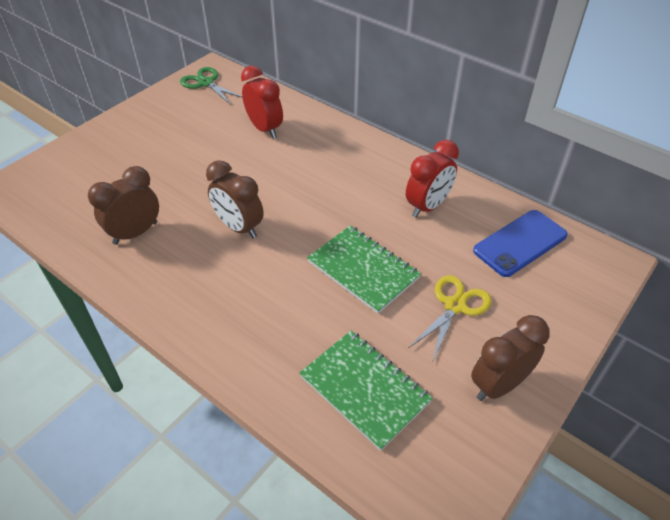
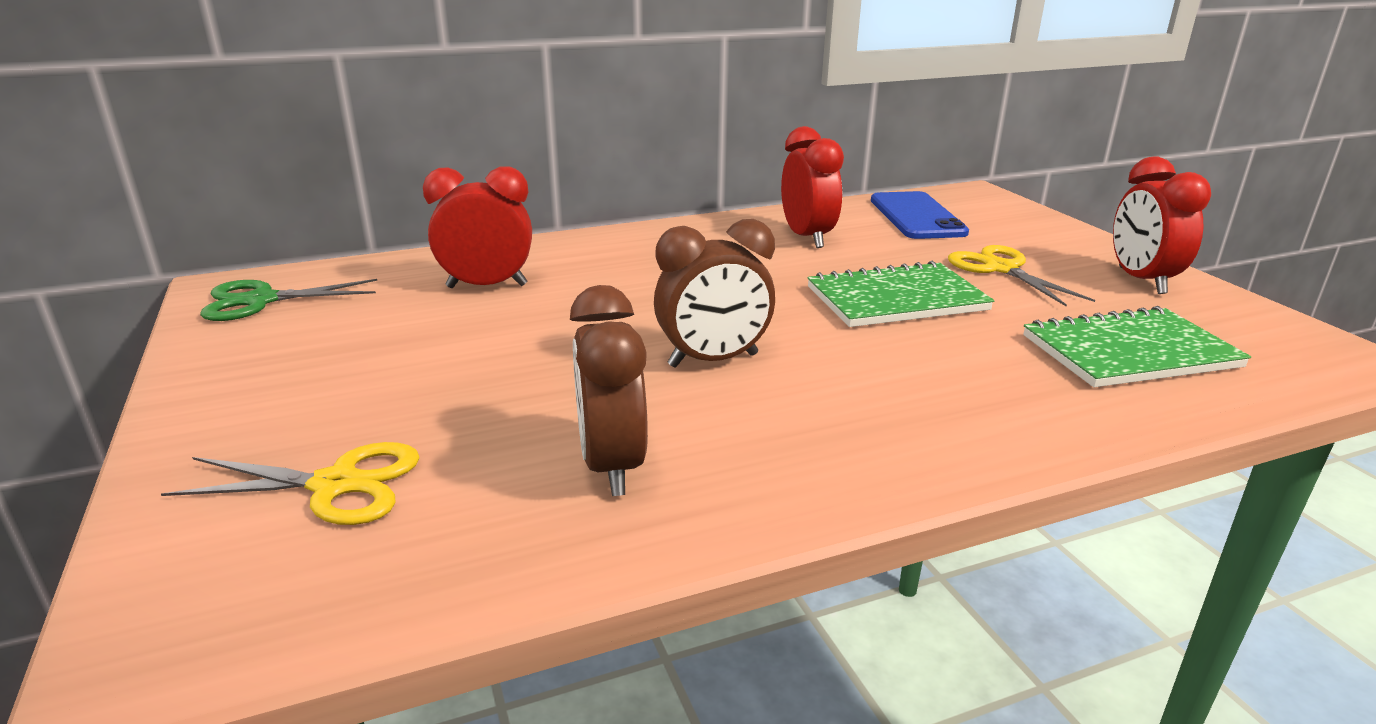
camera: 60 degrees left, 20 degrees down
(91, 176) = (336, 485): none -> yellow scissors
(499, 385) = (1141, 281): brown clock -> red clock

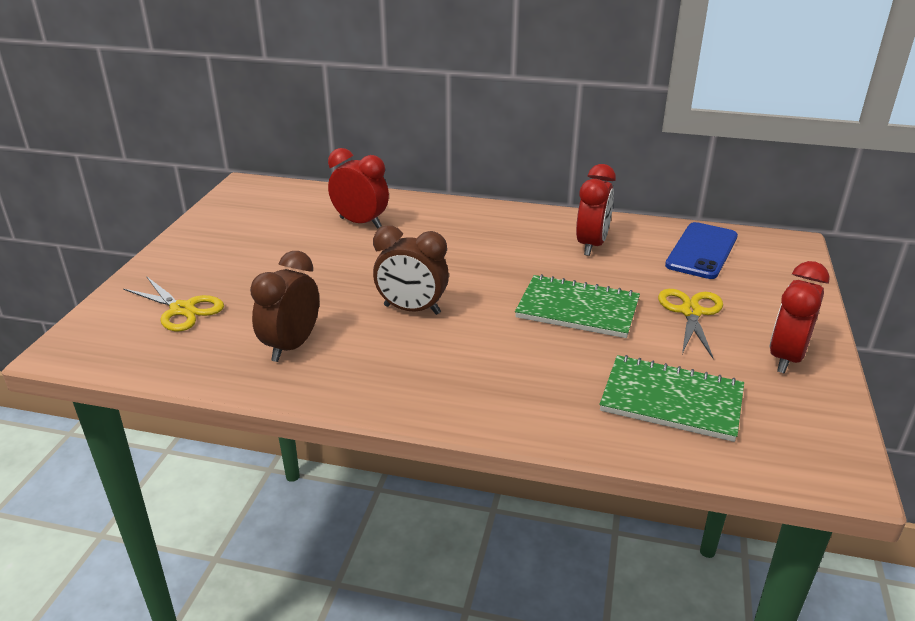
camera: 35 degrees right, 5 degrees up
(261, 300) = (252, 199): green scissors -> none

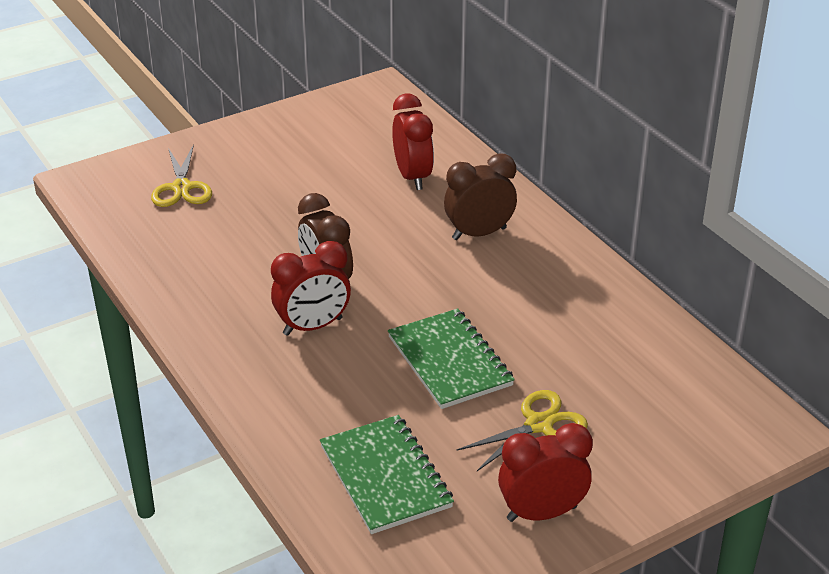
camera: 45 degrees right, 5 degrees up
(291, 346) = (206, 261): brown clock -> brown clock (479, 233)
(591, 245) = (571, 312): red clock -> red clock (313, 326)
(702, 251) = (666, 379): blue phone -> none

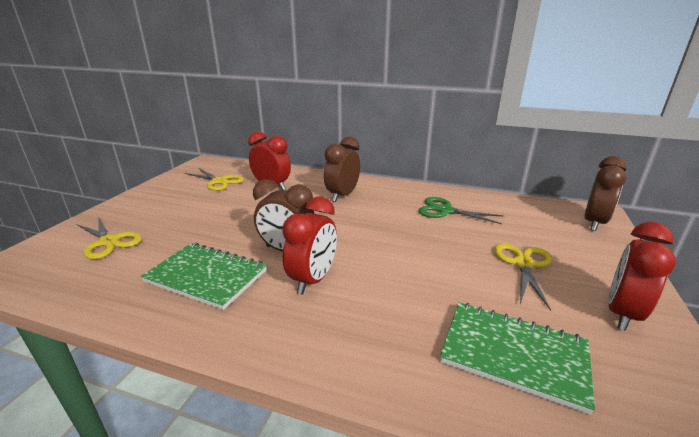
camera: 40 degrees left, 10 degrees down
(360, 138) = (219, 181): none -> yellow scissors
(449, 361) = (424, 257): green notebook -> green notebook (206, 276)
(571, 319) = (445, 210): none -> green scissors
(736, 435) = (594, 223): none -> brown clock

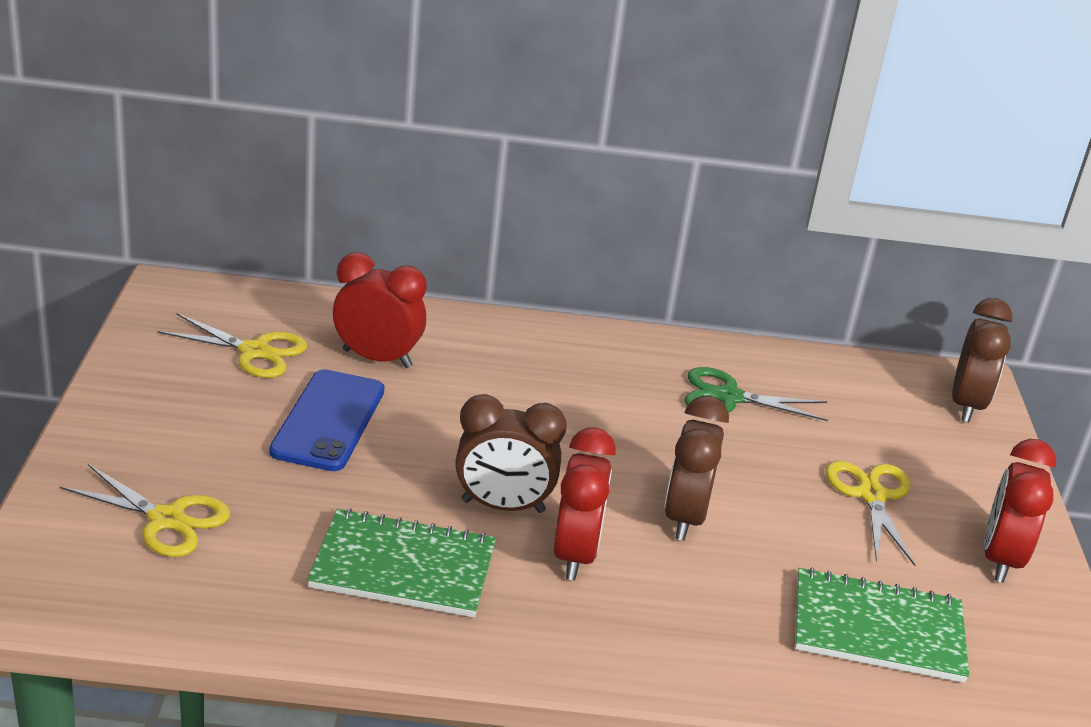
camera: 20 degrees left, 5 degrees up
(228, 207) = (328, 421): none -> blue phone
(342, 195) = (531, 373): brown clock -> brown clock (685, 517)

